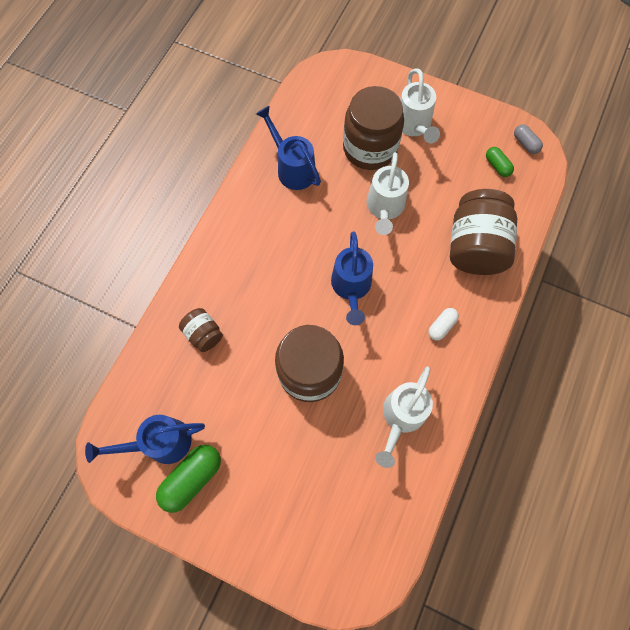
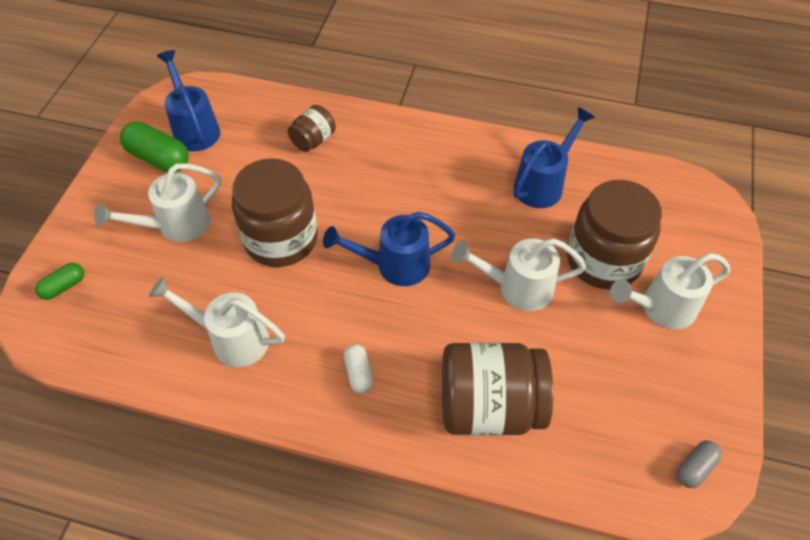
camera: 80 degrees right, 15 degrees down
(278, 461) = (176, 225): none -> white watering can
(441, 326) = (359, 373): white capsule -> white capsule turned 45 degrees clockwise
(497, 166) = (636, 427): green capsule -> green capsule (64, 286)

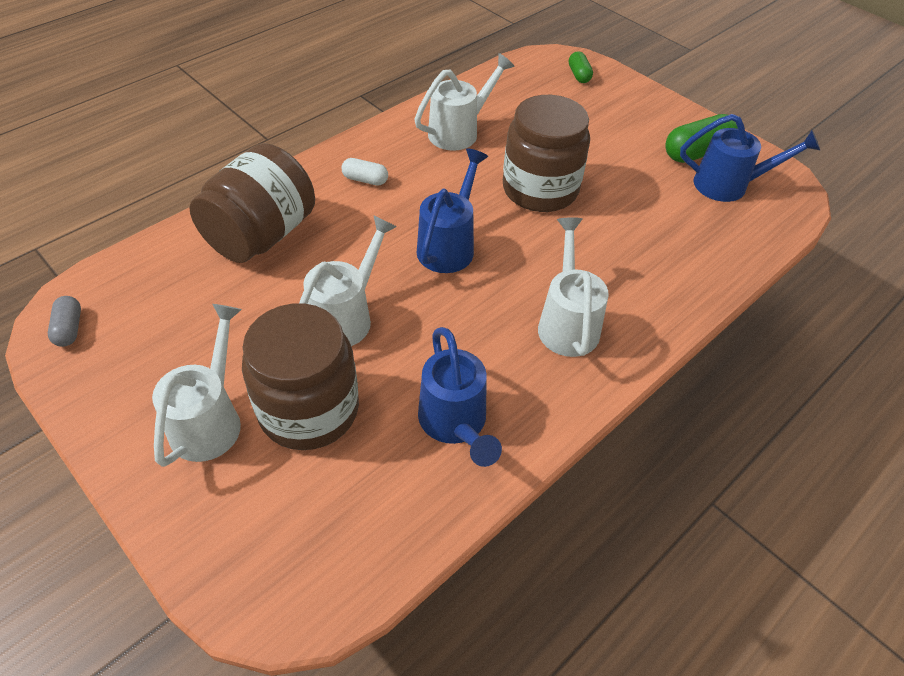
camera: 120 degrees right, 5 degrees down
(176, 225) = (602, 139): white watering can -> white watering can (567, 323)
(313, 140) = (661, 259): brown jar -> none

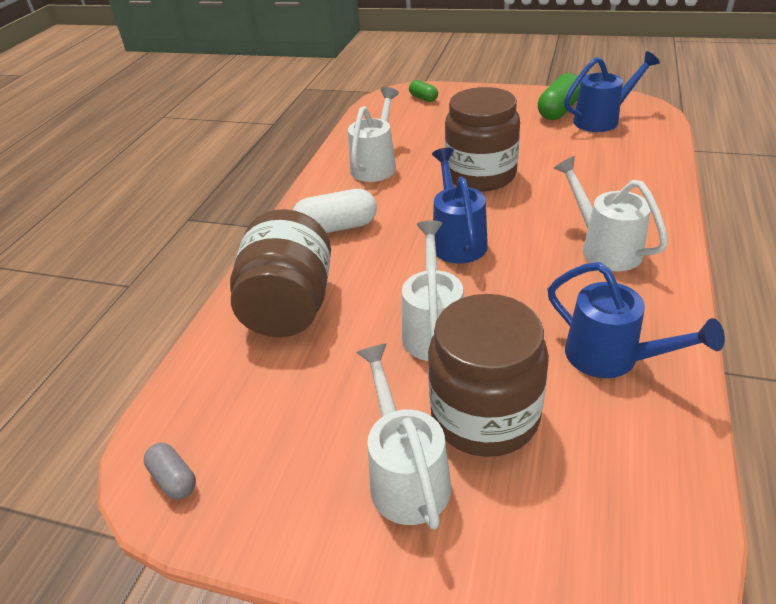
camera: 25 degrees left, 10 degrees down
(365, 180) = (337, 227): white capsule -> white capsule, size x1.78

